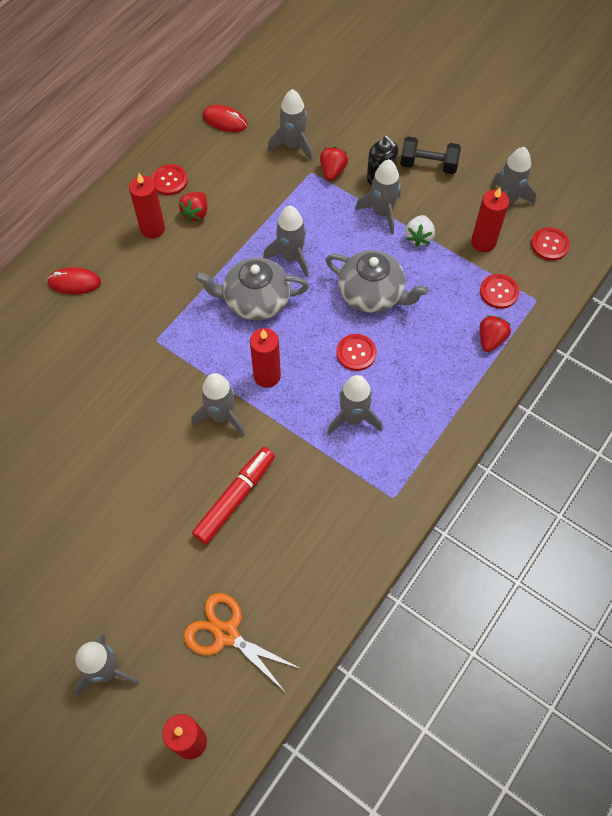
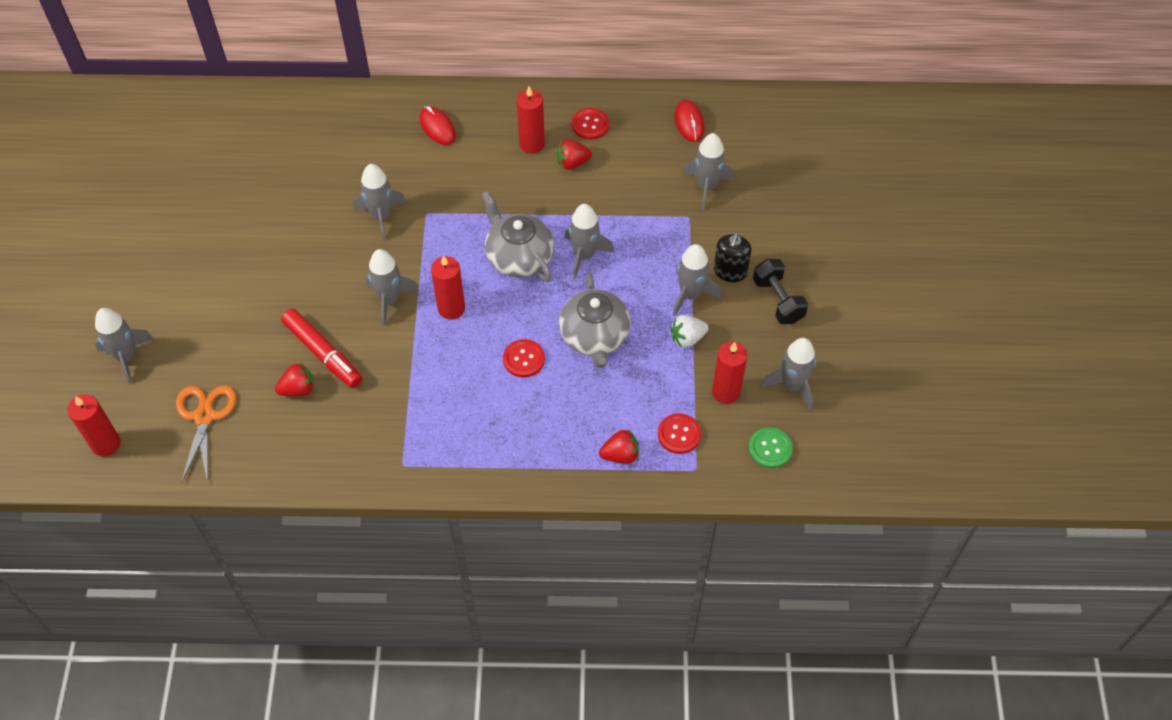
camera: 55 degrees right, 5 degrees down
(235, 498) = (323, 353): red marker -> red marker turned 45 degrees clockwise
(332, 171) = (704, 232): red strawberry -> red strawberry (298, 389)
(353, 418) = (457, 393): grey rocket -> grey rocket (381, 216)
(549, 245) = (770, 448): red button -> green button

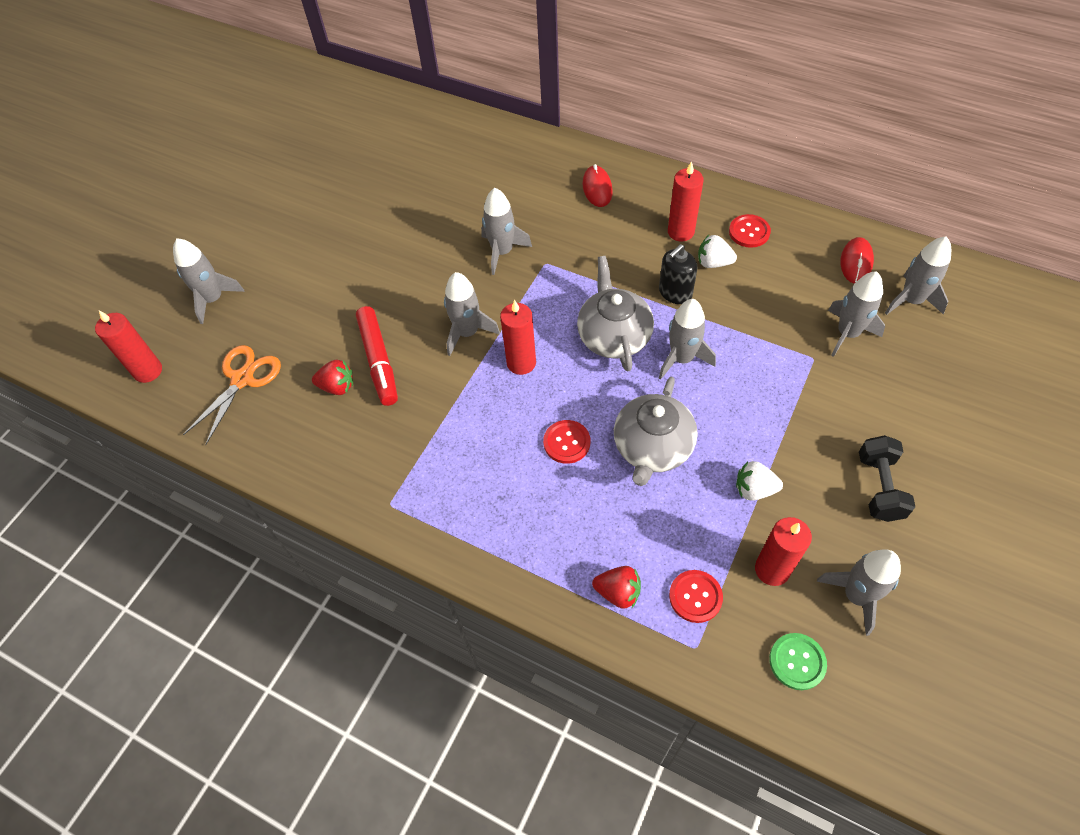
camera: 30 degrees right, 0 degrees up
(572, 163) = (713, 263): red strawberry -> white strawberry
(690, 295) = (778, 442): grey rocket -> grey rocket (911, 300)
(730, 271) = (835, 433): black soap dispenser -> black soap dispenser (675, 292)

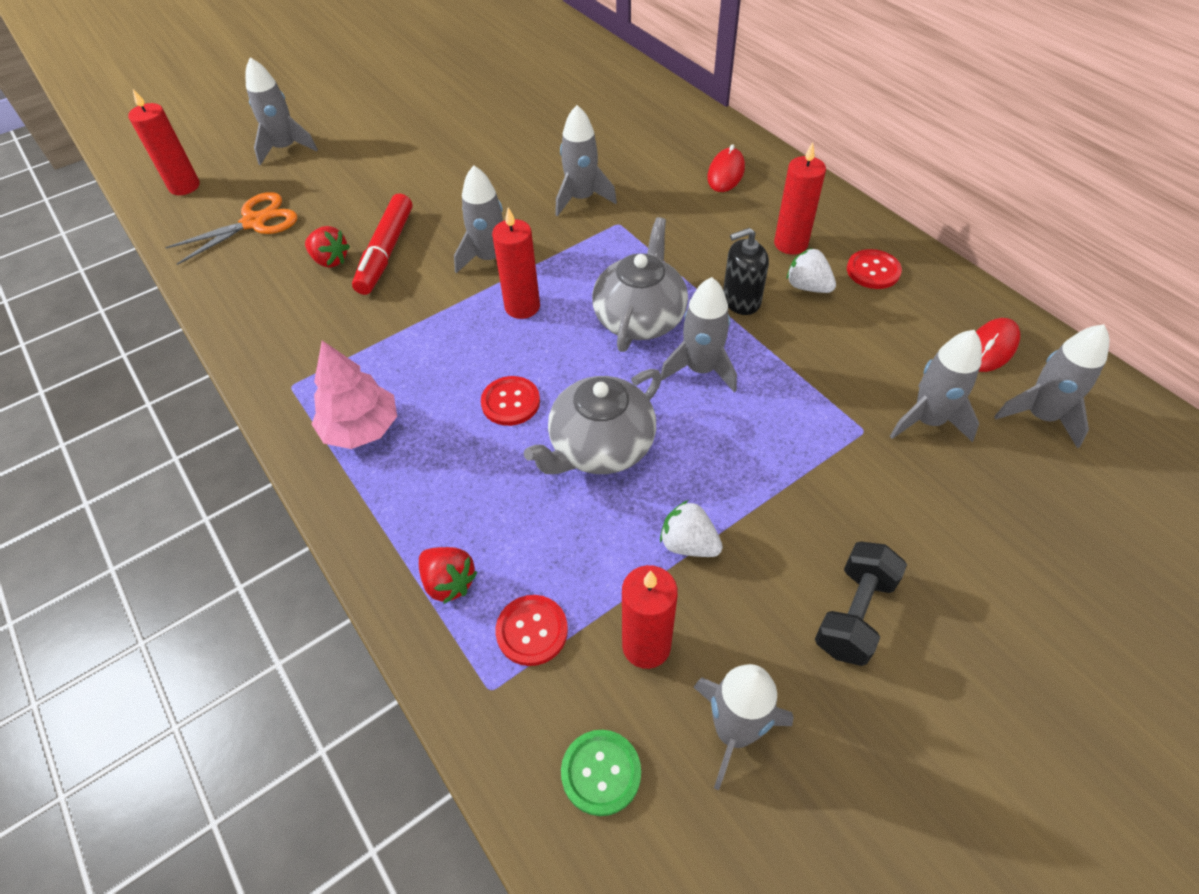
camera: 25 degrees right, 5 degrees down
(471, 513) = (361, 429): none -> pink tree

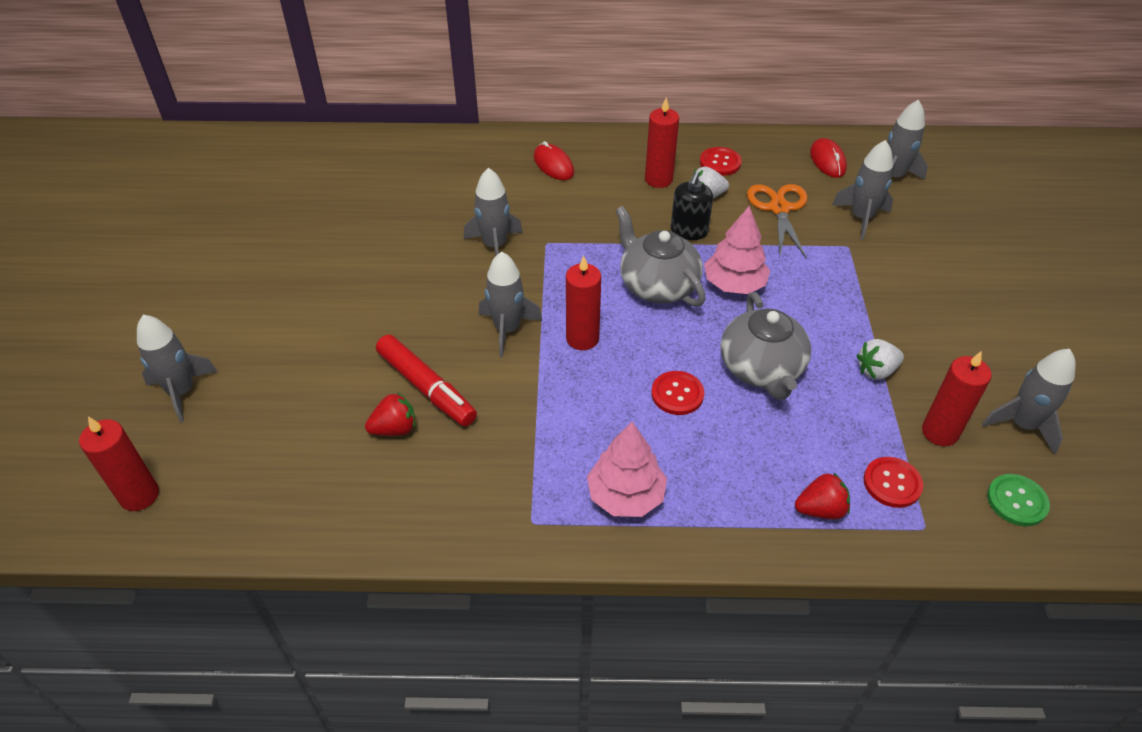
camera: 55 degrees left, 5 degrees down
(254, 222) = (272, 461): orange scissors -> orange scissors (779, 208)
(700, 369) = (734, 284): grey rocket -> pink tree
(854, 614) = (975, 330): black dumbbell -> none

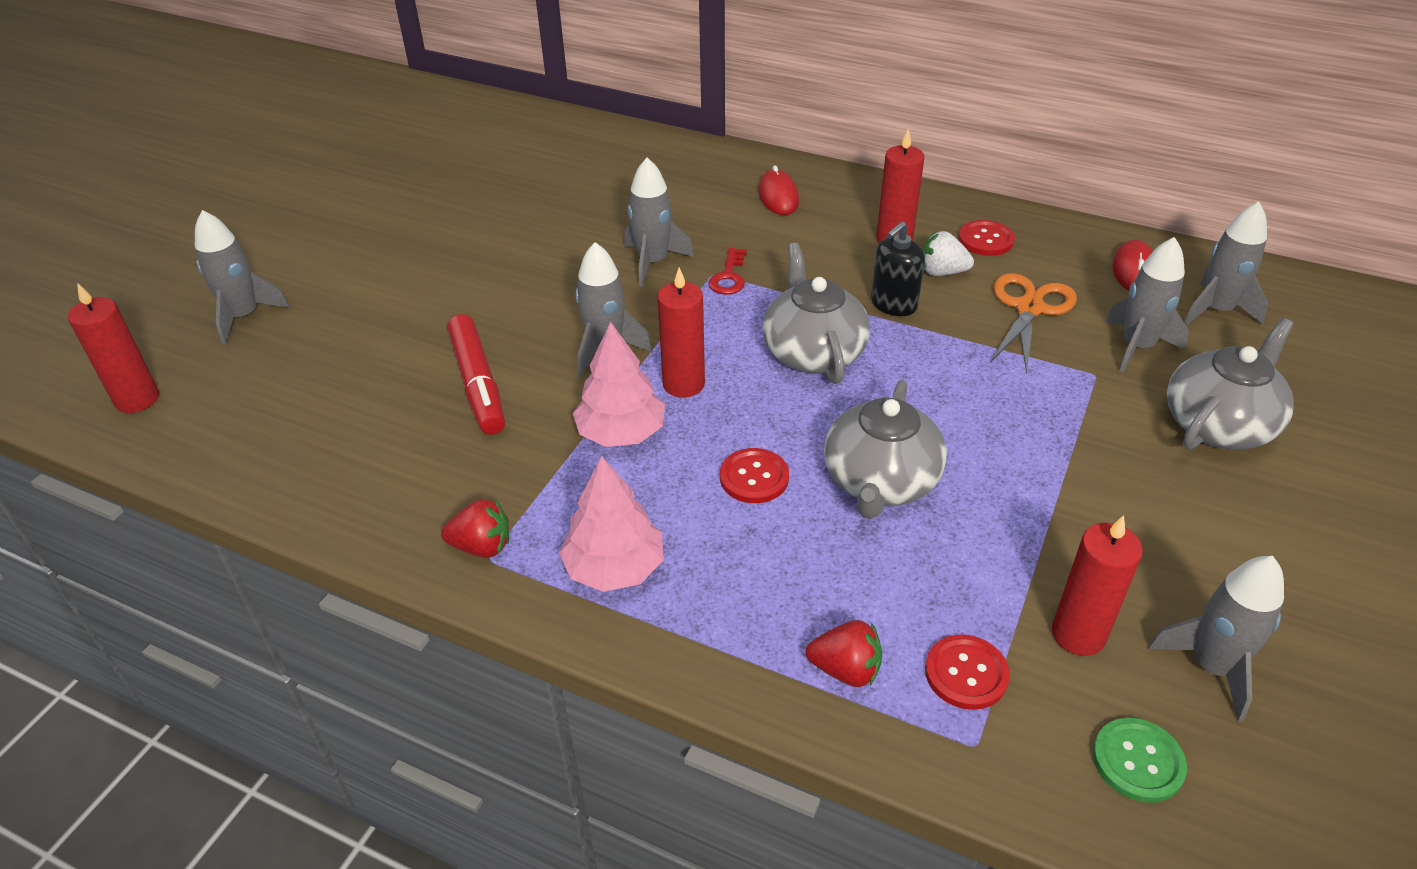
camera: 25 degrees right, 5 degrees down
(394, 429) = (416, 414): red strawberry -> red strawberry (482, 546)
(559, 242) = (729, 276): none -> red key
(734, 284) = (911, 377): pink tree -> pink tree (621, 433)
(876, 371) = (1036, 531): white strawberry -> none
(938, 259) = (1218, 424): none -> grey teapot

